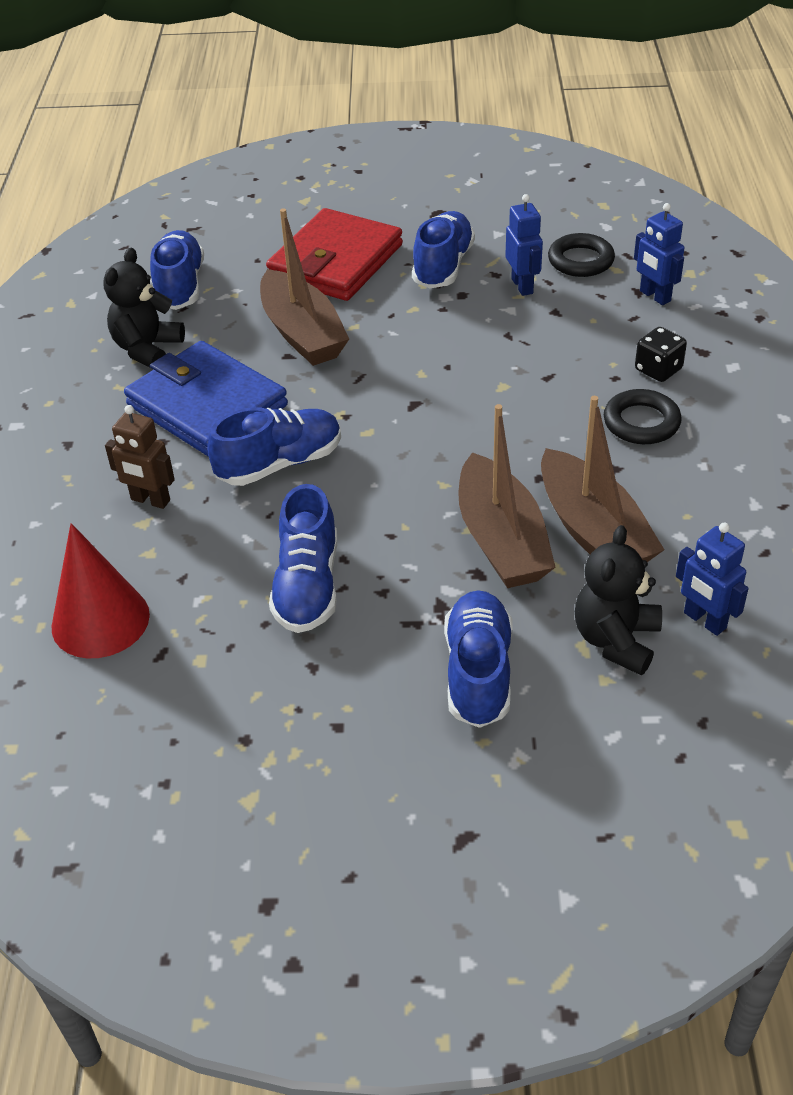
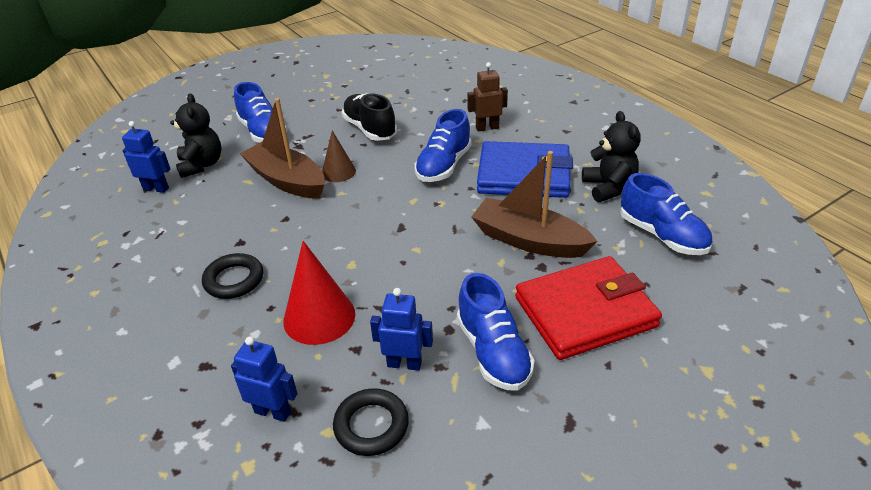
camera: 145 degrees right, 5 degrees down
(100, 620) = (446, 89): red cone -> red cone (319, 317)
(307, 586) = (370, 129): blue shoe -> black shoe
(336, 262) = (585, 312): red wallet -> red wallet turned 75 degrees clockwise
(420, 521) = (338, 172): none -> brown cone
(522, 286) = (404, 364): blue robot -> blue robot turned 150 degrees clockwise
(593, 531) = (236, 204): brown boat -> none
(658, 370) = (238, 329): black dice -> none

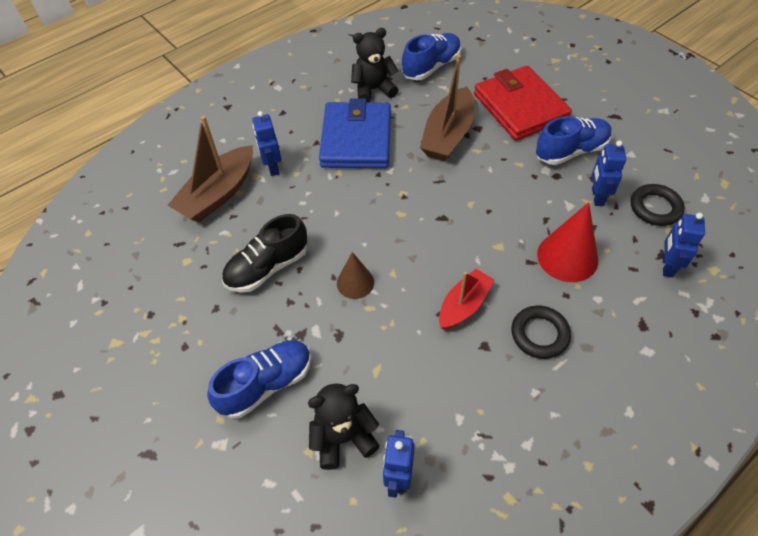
camera: 95 degrees left, 15 degrees up
(287, 180) = (373, 329): brown boat -> brown boat (218, 194)
(288, 233) = (464, 305): none -> red boat
(443, 166) = (342, 196): blue shoe -> none
(487, 128) = (272, 167): brown robot -> blue robot

